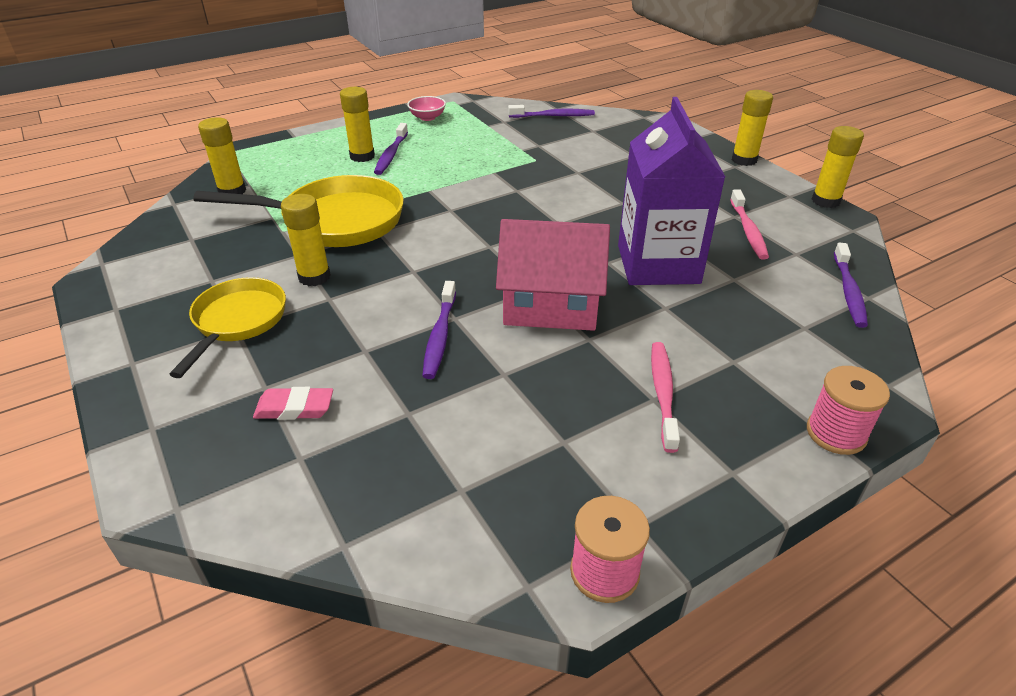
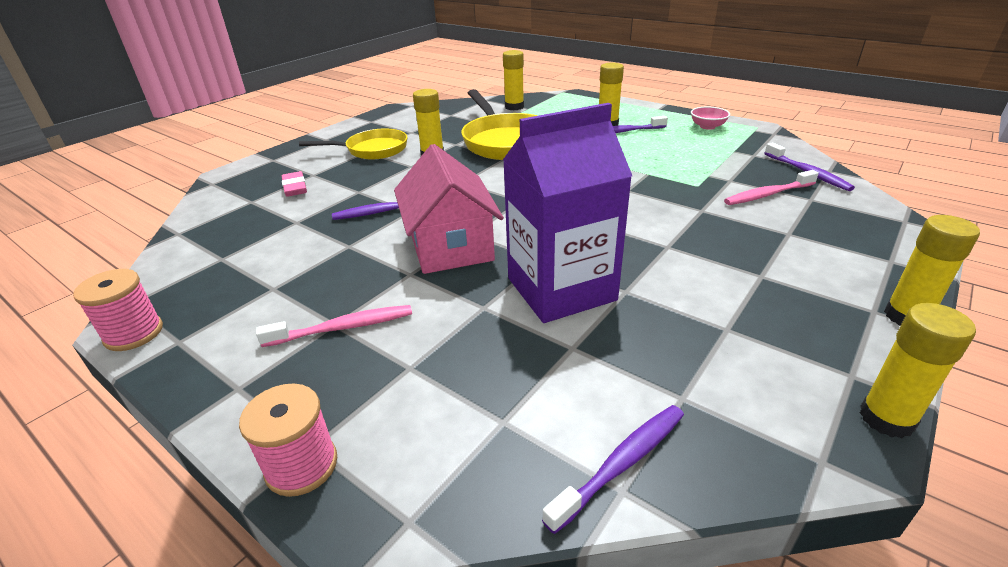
camera: 70 degrees right, 5 degrees down
(748, 231) = (700, 345): pink toothbrush -> pink toothbrush (768, 194)
(848, 291) = (621, 464): purple toothbrush -> purple toothbrush turned 150 degrees clockwise

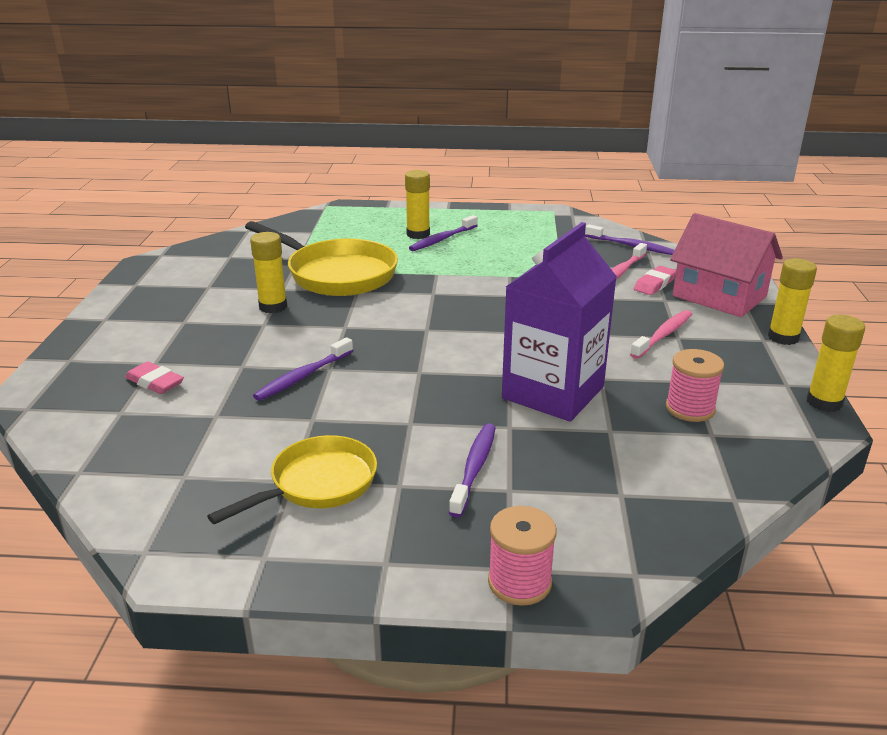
camera: 35 degrees left, 5 degrees down
(134, 333) = (201, 571): pink spool -> pink spool (690, 409)
(343, 328) = (412, 485): pink toothbrush -> pink toothbrush (663, 335)
(373, 150) = (190, 317): yellow pan -> yellow pan (318, 484)
(450, 245) = (414, 388): pink house -> pink house (719, 296)
(514, 107) = (294, 233): yellow glue stick -> none
(621, 464) = (719, 486): purple toothbrush -> purple toothbrush (474, 468)
(707, 126) = (511, 219): pink bowl -> none
(794, 215) = (654, 284): none -> pink eraser

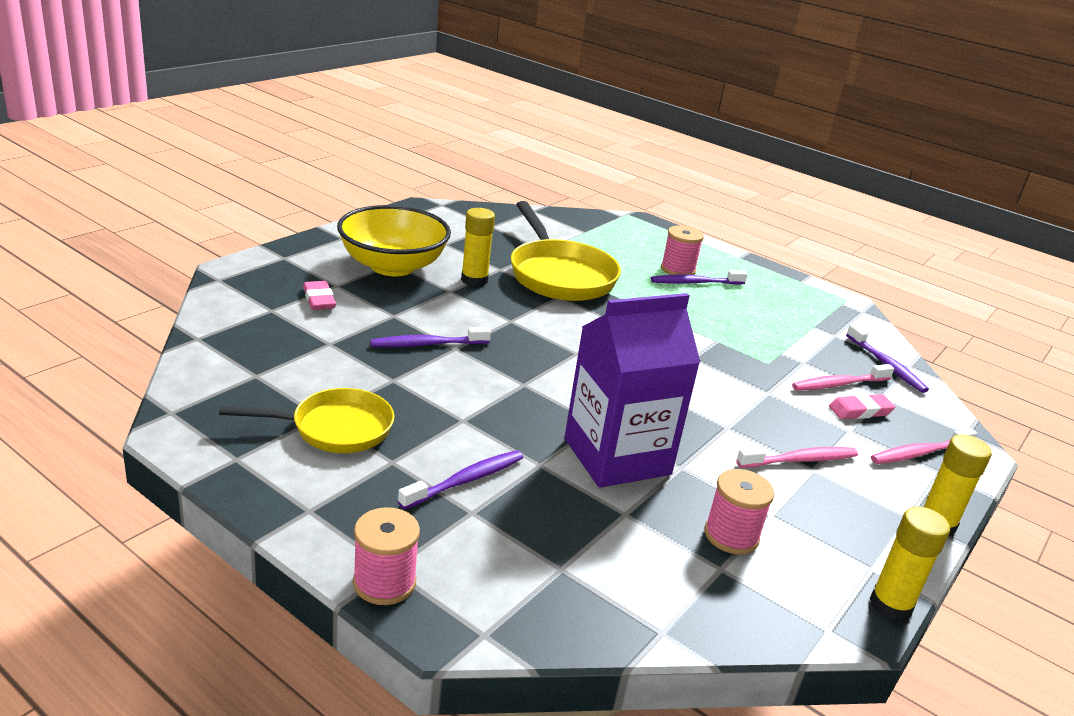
camera: 30 degrees right, 0 degrees up
(186, 324) = (392, 266): none -> yellow bowl
(418, 234) = (678, 270): yellow glue stick -> pink spool
(719, 296) = (919, 453): pink house -> pink toothbrush

